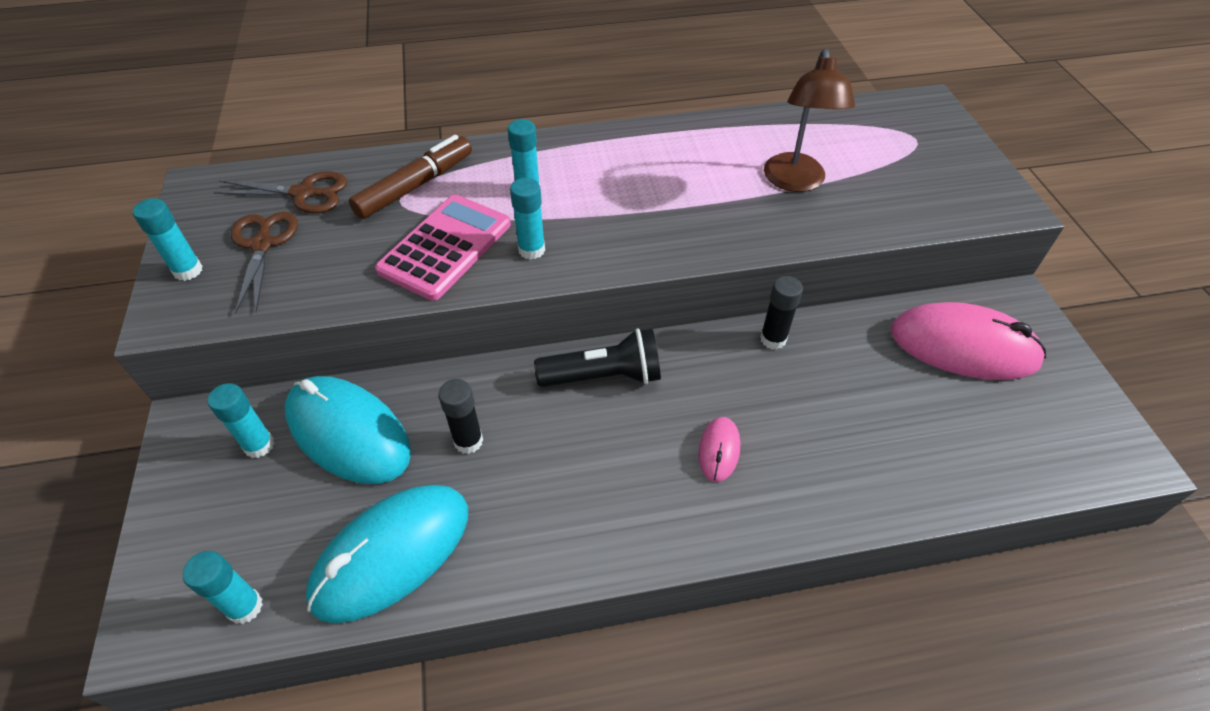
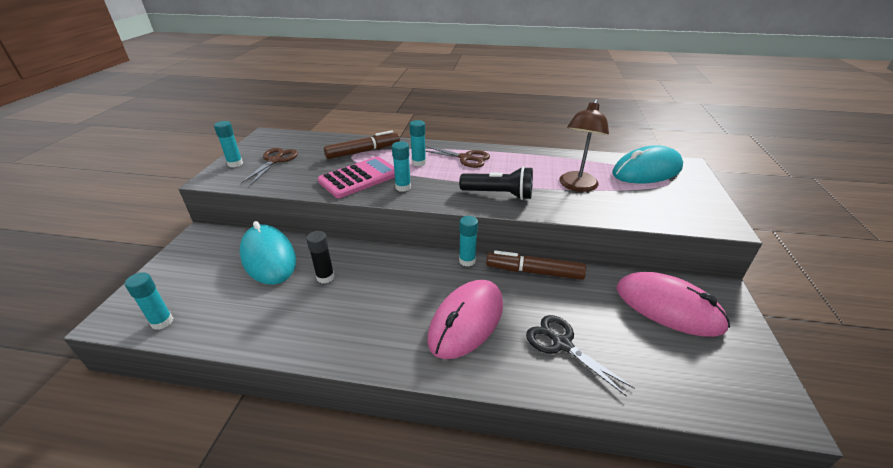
camera: 20 degrees right, 15 degrees down
(259, 445) = (223, 252): turquoise glue stick -> turquoise glue stick (467, 261)
(304, 193) = (309, 145): brown scissors -> brown scissors (465, 158)
(392, 554) = (249, 319): turquoise mouse -> turquoise mouse (647, 171)
(604, 376) = (419, 265): black flashlight -> black flashlight (499, 194)
(719, 450) = (466, 321): pink mouse -> pink mouse, size x2.16
(773, 339) = (534, 272): black glue stick -> brown marker
(857, 445) = (562, 344): none -> black scissors

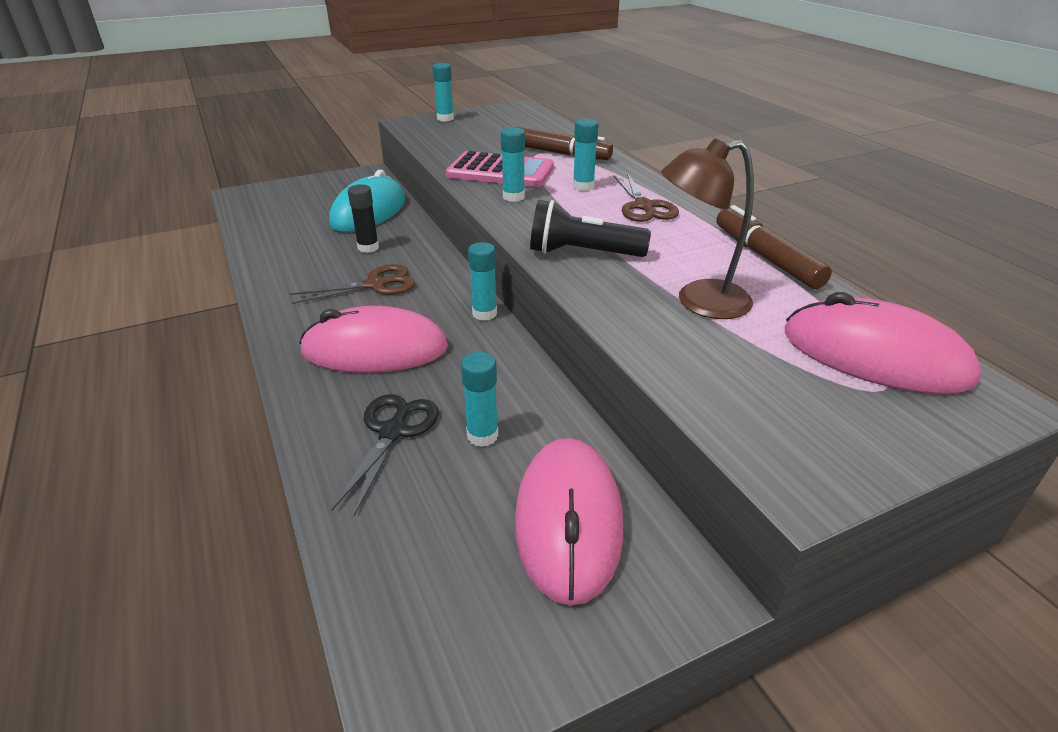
camera: 55 degrees right, 0 degrees up
(162, 322) = (250, 211): turquoise glue stick -> turquoise glue stick (482, 436)
(275, 160) = (475, 128): brown scissors -> brown scissors (375, 285)
(499, 194) = (582, 253): black flashlight -> black flashlight turned 120 degrees clockwise
(534, 272) = (518, 369): brown marker -> brown marker (766, 257)
(647, 171) = (874, 356): turquoise mouse -> pink mouse

